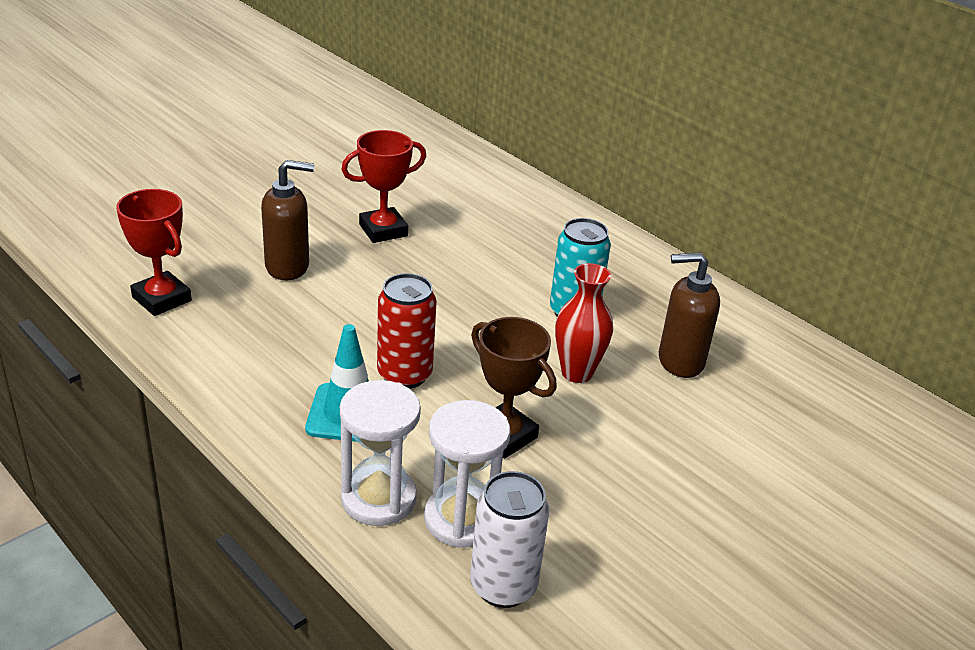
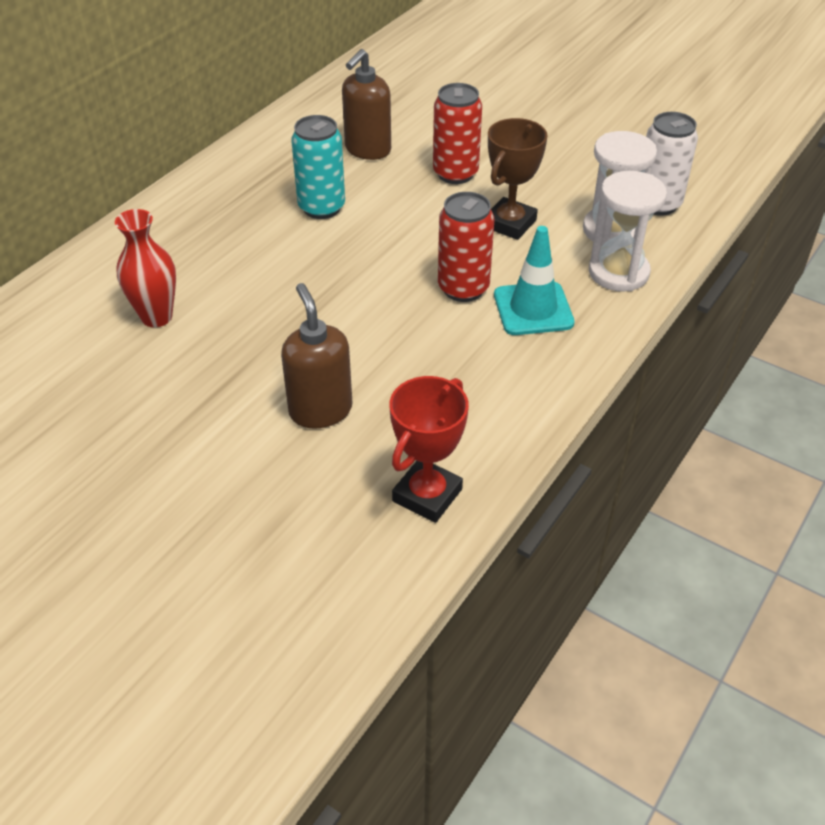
camera: 100 degrees left, 10 degrees up
(383, 230) = (215, 354): red trophy -> none
(577, 373) = (409, 197): red vase -> red vase (156, 317)
(617, 417) = (455, 173): none -> red can
(680, 361) = (367, 150): brown soap dispenser -> brown soap dispenser turned 45 degrees clockwise

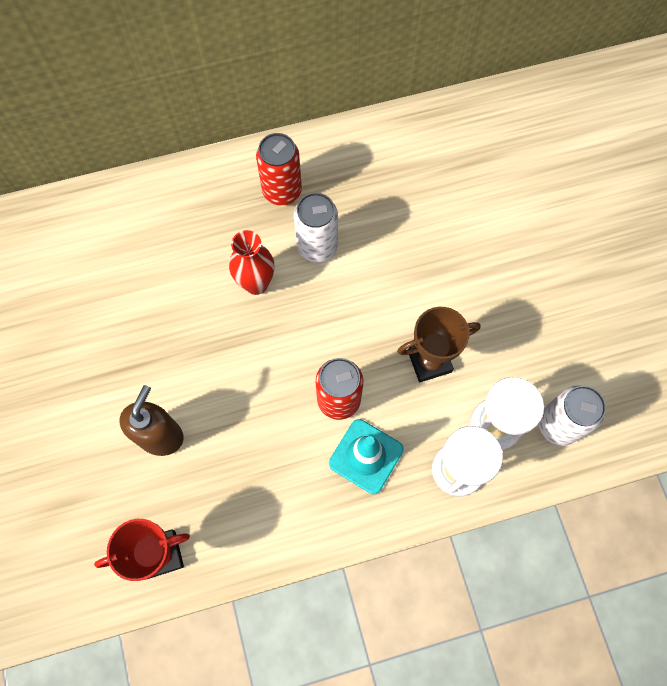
camera: 40 degrees right, 25 degrees up
(156, 317) = (134, 276): red vase -> red vase (256, 283)
(321, 207) = (317, 247): turquoise can -> white can
(367, 150) = (401, 207): brown soap dispenser -> none
(455, 173) = (440, 279): red can -> red can (282, 191)

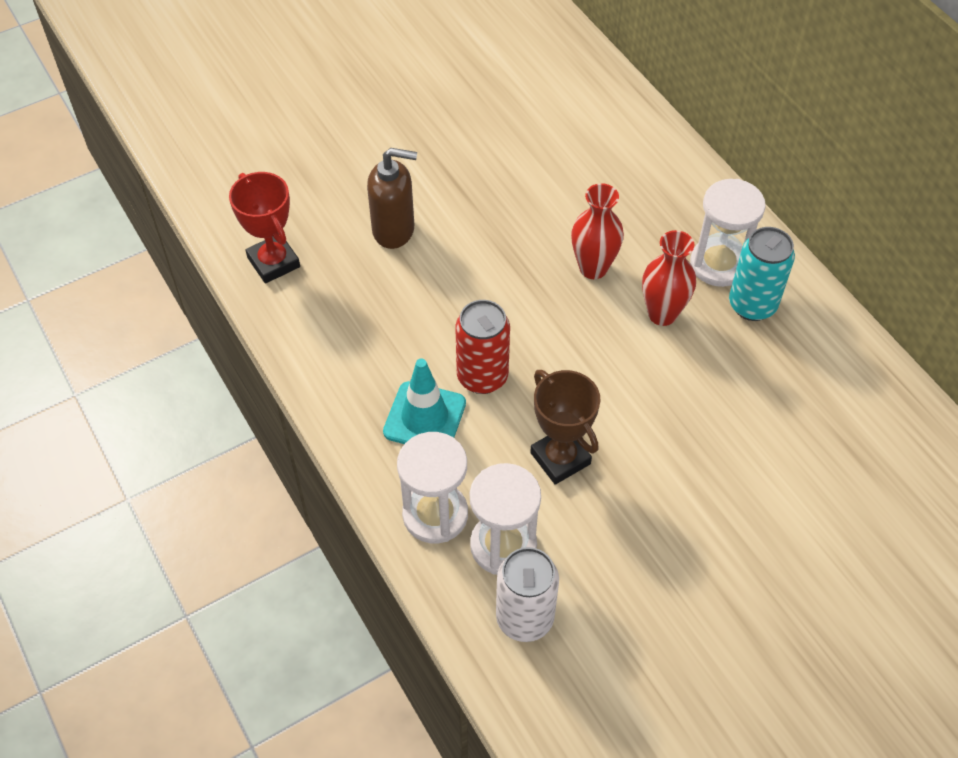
camera: 75 degrees right, 15 degrees down
(282, 191) = (718, 264): red can -> white hourglass
(317, 247) = (662, 314): white can -> red vase
(328, 181) = (752, 305): none -> turquoise can

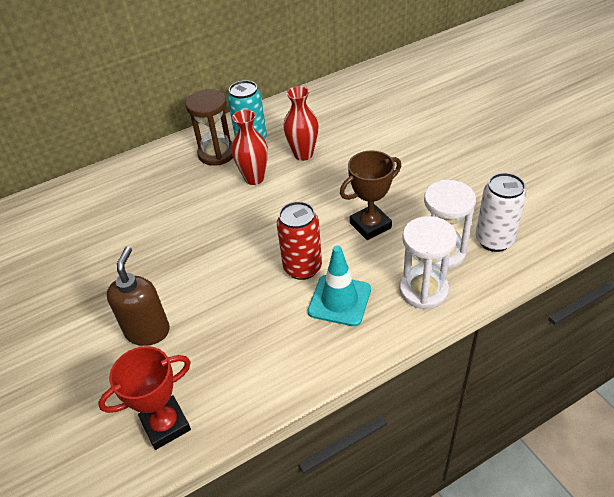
camera: 85 degrees left, 10 degrees down
(593, 268) = (210, 211): red vase -> red vase (303, 154)
(718, 264) = (217, 154): white hourglass -> brown hourglass

